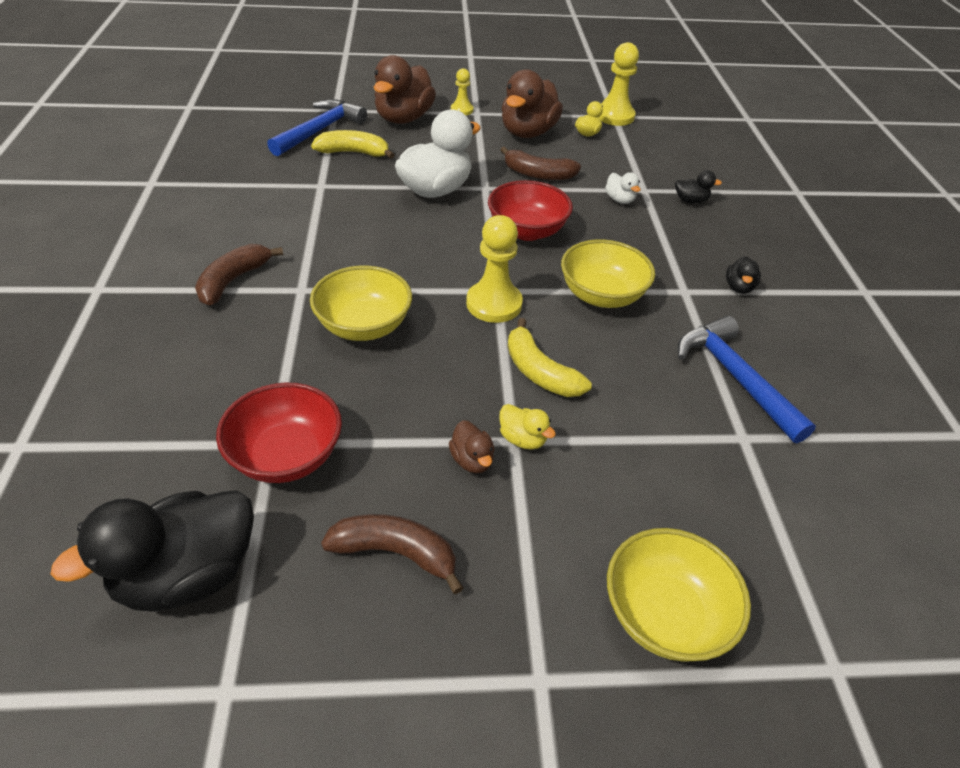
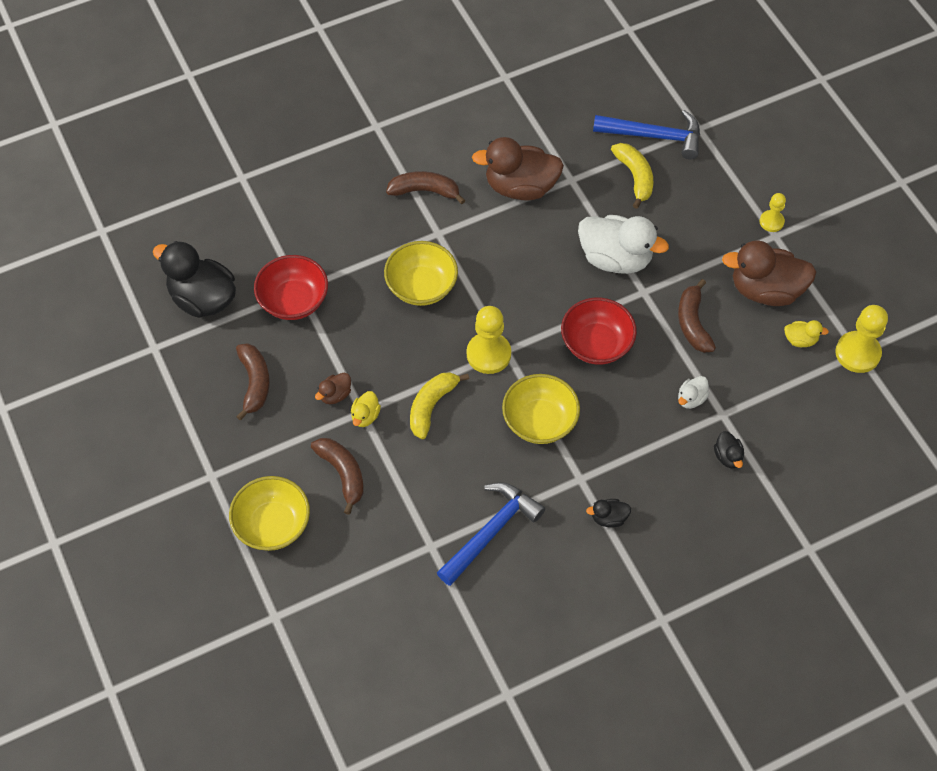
camera: 70 degrees right, 15 degrees up
(403, 118) = (720, 185): brown duck -> brown duck (520, 187)
(604, 494) = (342, 474): none -> brown banana

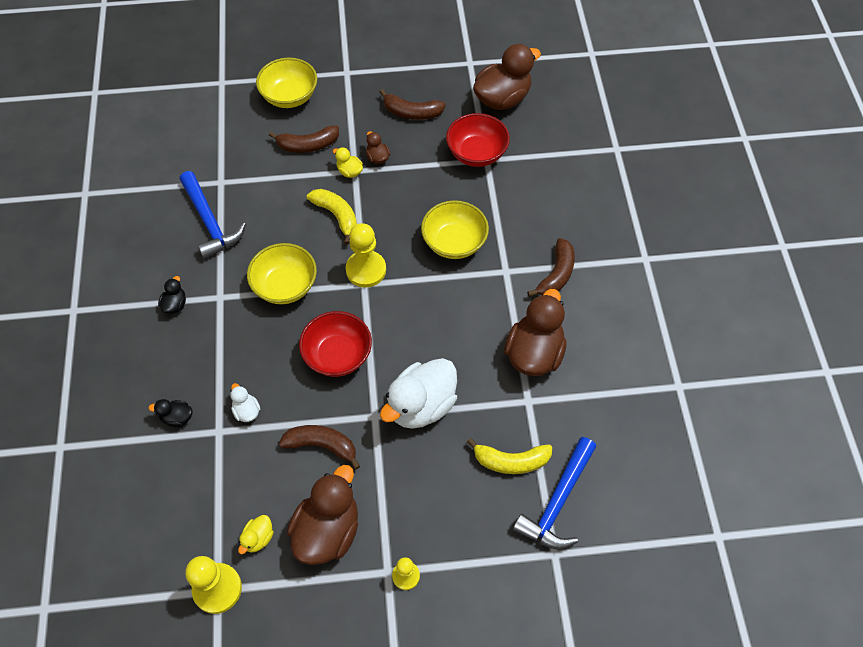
camera: 110 degrees right, 0 degrees up
(203, 299) = (502, 98): black duck -> brown duck

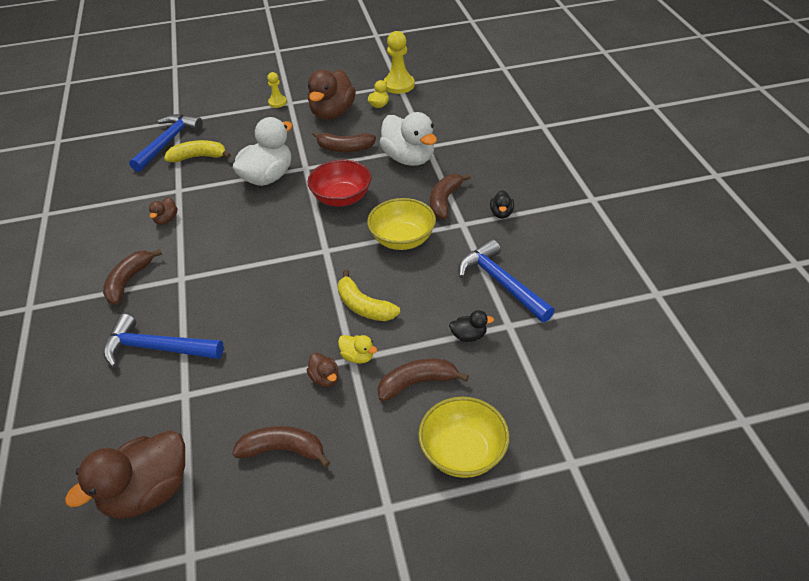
camera: 175 degrees right, 15 degrees down
(177, 417) = (462, 149): black duck -> black duck (469, 336)
(227, 332) = (445, 201): none -> brown banana
(246, 411) = (409, 158): white duck -> white duck, size x2.23
(366, 270) = (325, 261): yellow pawn -> none
(454, 242) = (233, 297): yellow bowl -> none
(476, 153) = (196, 401): red bowl -> none
(515, 201) = (157, 348): none -> blue hammer
(534, 353) = (166, 219): brown duck -> brown duck, size x0.45

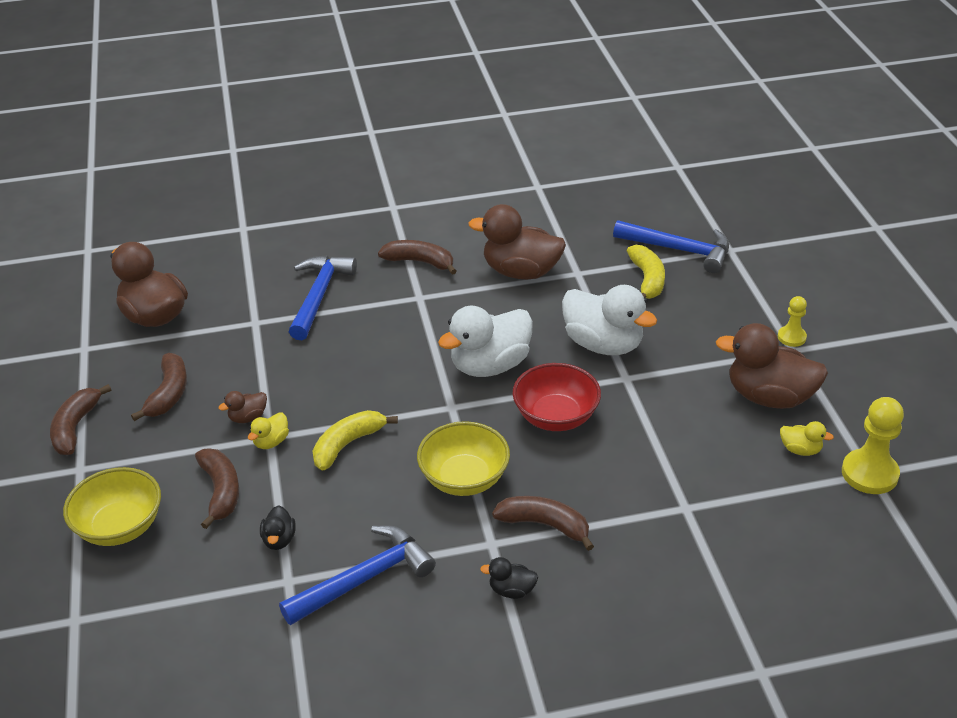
camera: 90 degrees right, 5 degrees down
(166, 219) = (521, 272): brown duck -> brown duck, size x2.23
(344, 148) = (674, 414): brown banana -> brown banana (75, 427)
(409, 158) = (651, 486): white duck -> white duck (490, 365)

